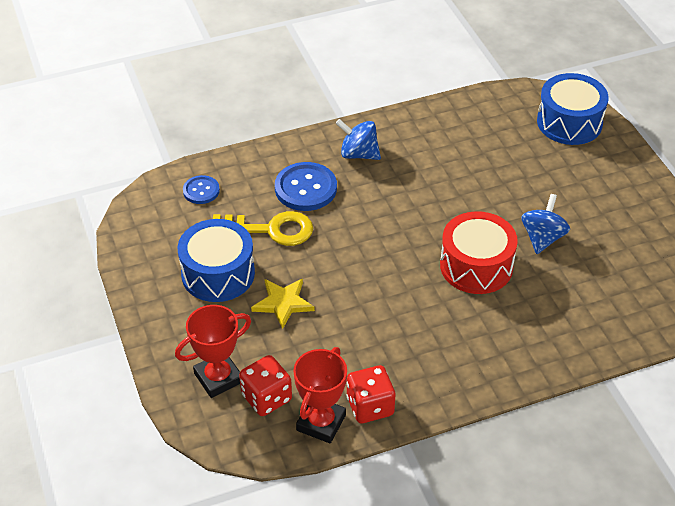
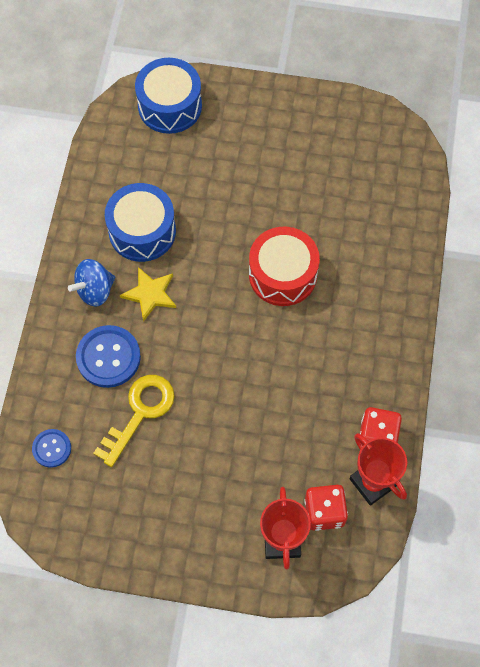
camera: 60 degrees left, 20 degrees up
(218, 274) = (164, 484): blue drum -> blue drum (142, 231)
(283, 303) = (231, 446): yellow star -> yellow star (150, 294)
(542, 238) = (283, 208): blue spinning top -> none

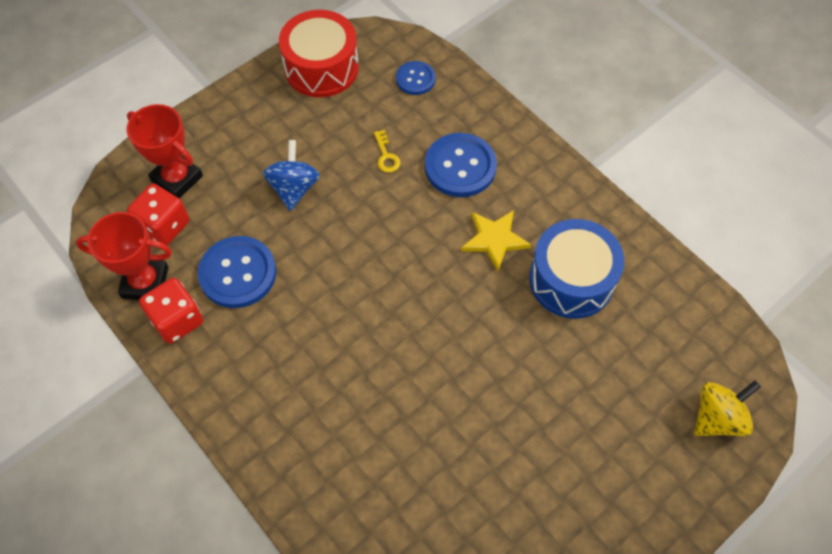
camera: 130 degrees right, 5 degrees down
(95, 290) = (538, 199): blue spinning top -> blue spinning top (294, 188)
(140, 413) = (386, 156): yellow key -> yellow key, size x0.45
(170, 106) = (717, 418): blue drum -> yellow spinning top
(282, 274) = (411, 370): red drum -> red drum (321, 68)
(313, 429) = (238, 273): none -> blue button

